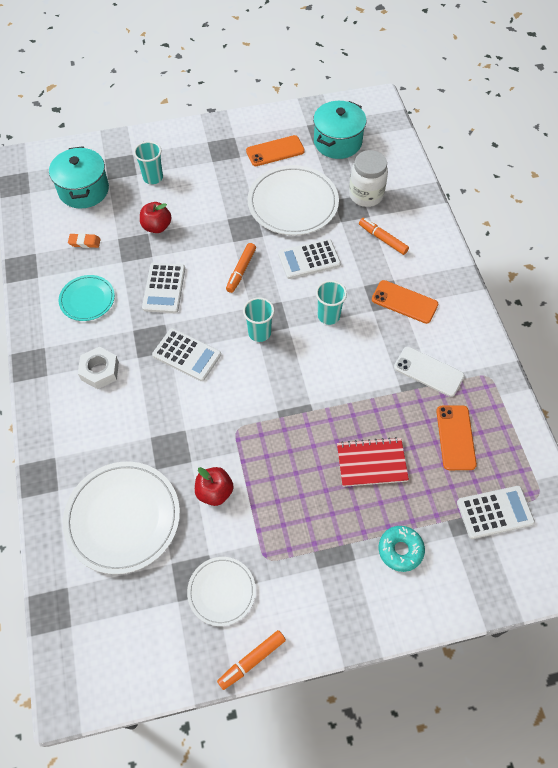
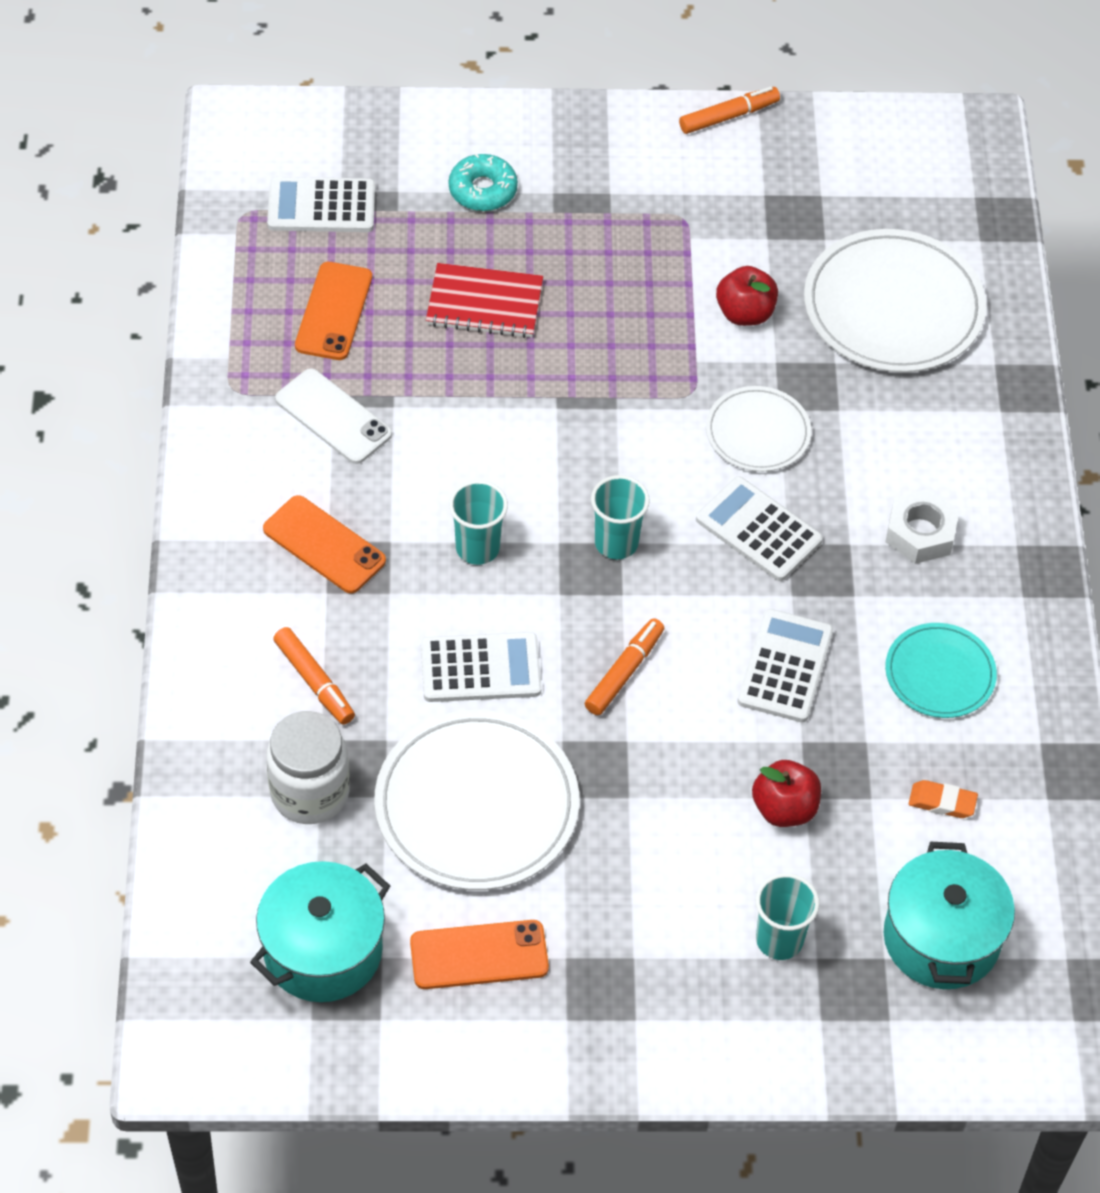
camera: 170 degrees left, 5 degrees down
(221, 591) = (756, 193): white plate -> white plate (757, 432)

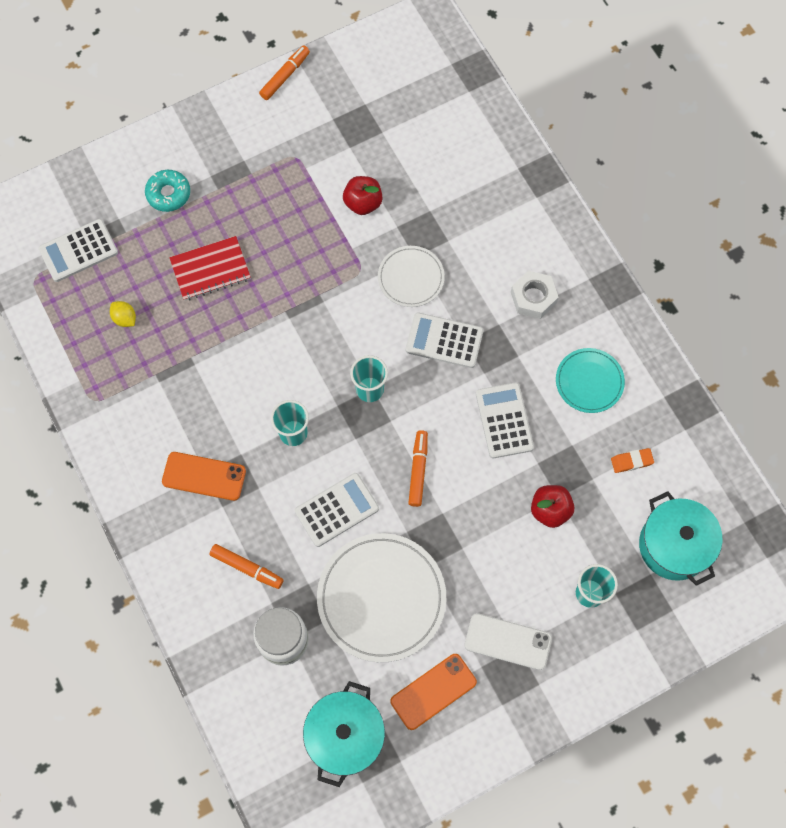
camera: 25 degrees left, 15 degrees up
(333, 311) = (125, 318): orange phone -> yellow lemon
(333, 417) = (163, 389): white phone -> white phone (508, 641)
(893, 307) = (443, 158): white plate -> none

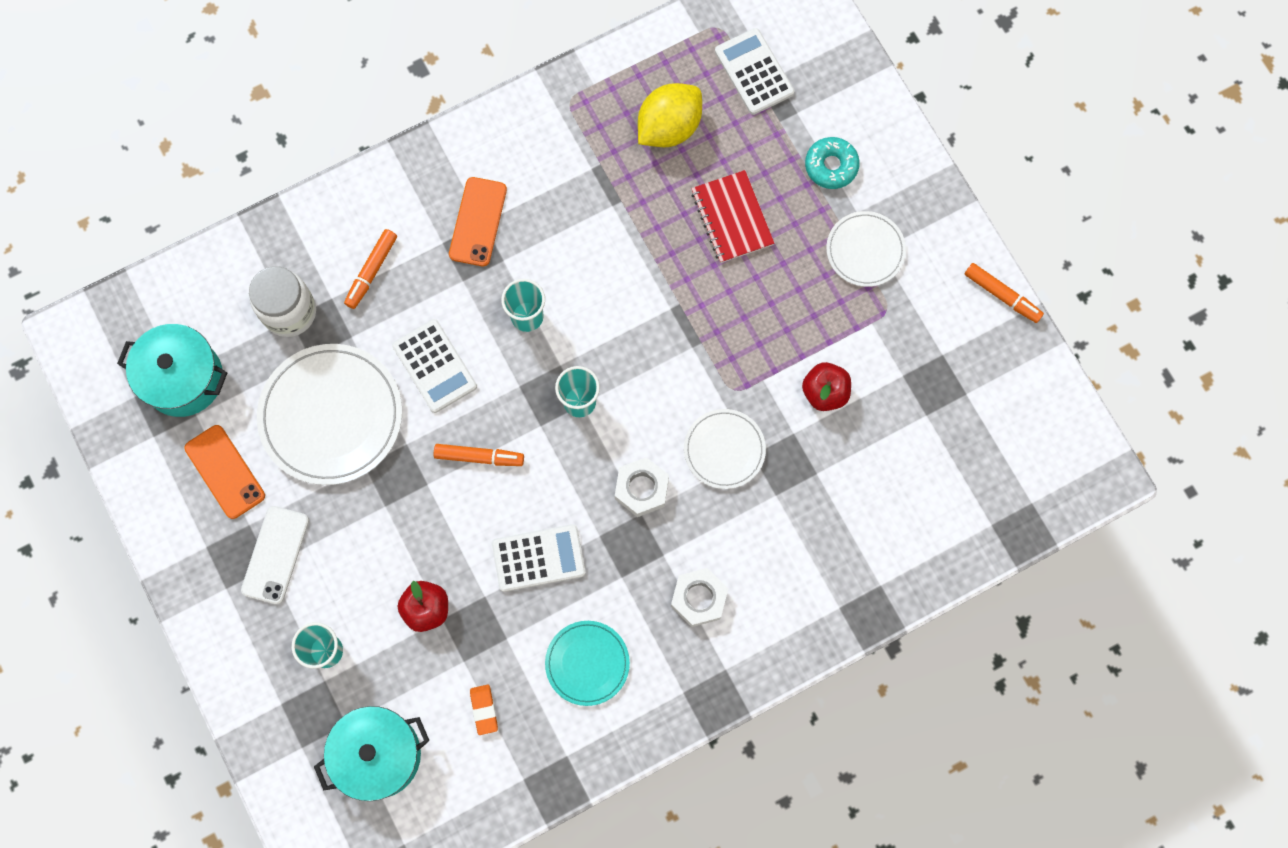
camera: 90 degrees right, 5 degrees up
(125, 318) = (669, 127): yellow lemon -> yellow lemon, size x2.11
(243, 171) = (865, 250): none -> white plate
(444, 340) = (641, 489): white calculator -> white nut

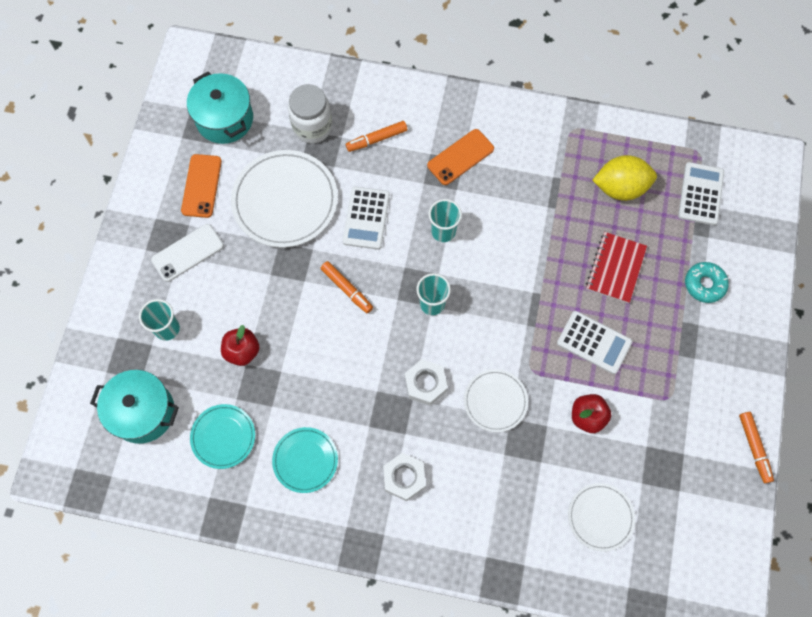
camera: 40 degrees right, 5 degrees down
(484, 710) = (223, 437): orange eraser -> turquoise plate
(538, 558) = (330, 375): white calculator -> white calculator (594, 342)
(865, 250) = (685, 351): white plate -> white plate (600, 517)

